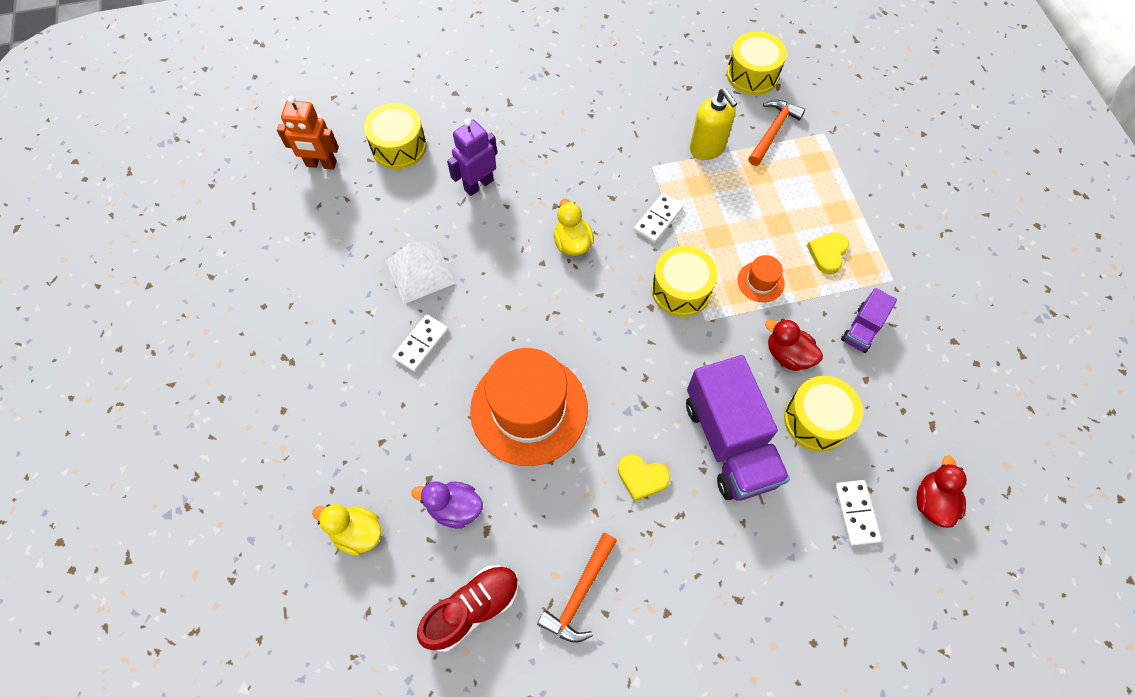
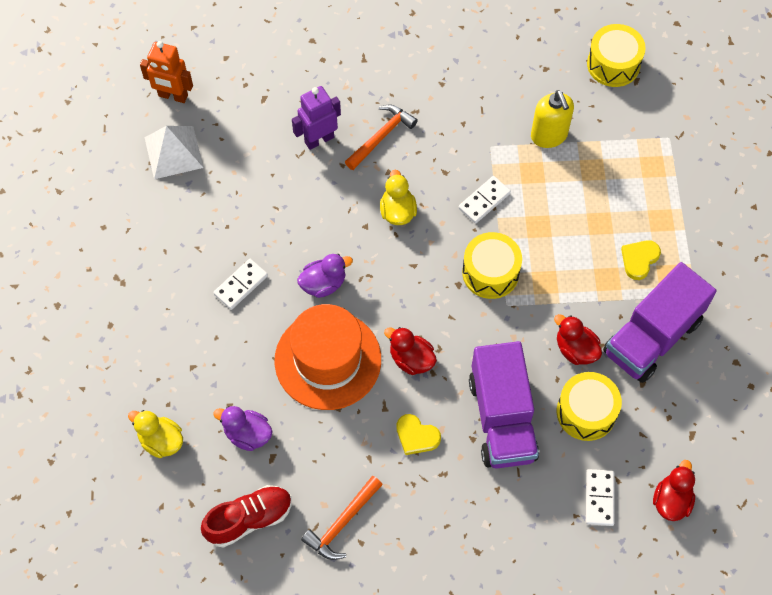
camera: 10 degrees right, 0 degrees up
(399, 147) = (249, 89): yellow drum -> none
(420, 272) = (250, 217): white pyramid -> white pyramid (174, 152)
(509, 328) = (323, 284): none -> purple duck
(618, 393) = (411, 359): none -> red duck
(760, 282) = (567, 277): orange hat -> none
(772, 131) = (618, 128): orange hammer -> orange hammer (381, 136)
(862, 329) = (652, 337): purple truck -> purple truck, size x2.02

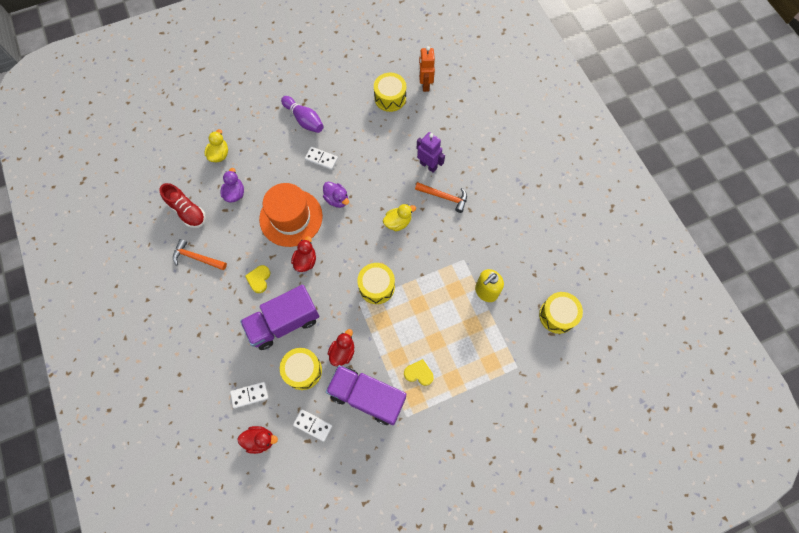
camera: 70 degrees right, 5 degrees up
(154, 289) = (304, 120): none -> purple bowling pin
(174, 152) = (390, 98): white pyramid -> yellow drum
(484, 201) = (424, 268): white domino -> white domino (312, 425)

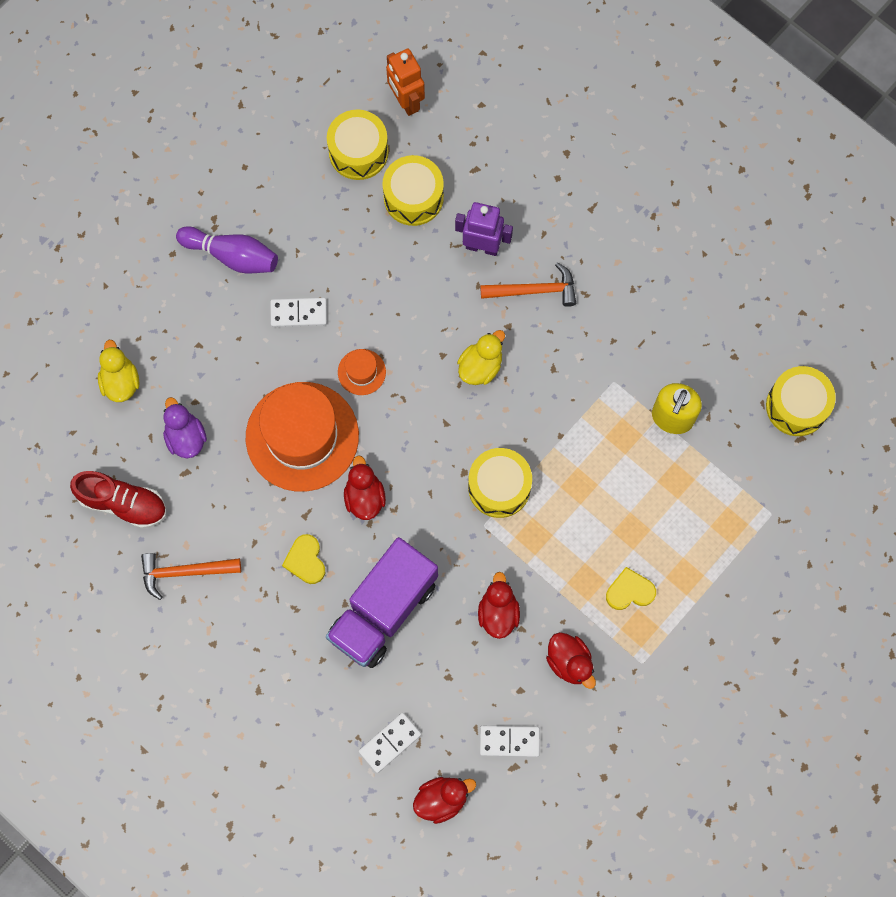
camera: 25 degrees left, 5 degrees up
(303, 370) = (452, 669): yellow drum -> yellow drum (413, 197)
(337, 199) = (361, 372): purple duck -> orange hat
(367, 397) = (569, 662): purple truck -> red duck

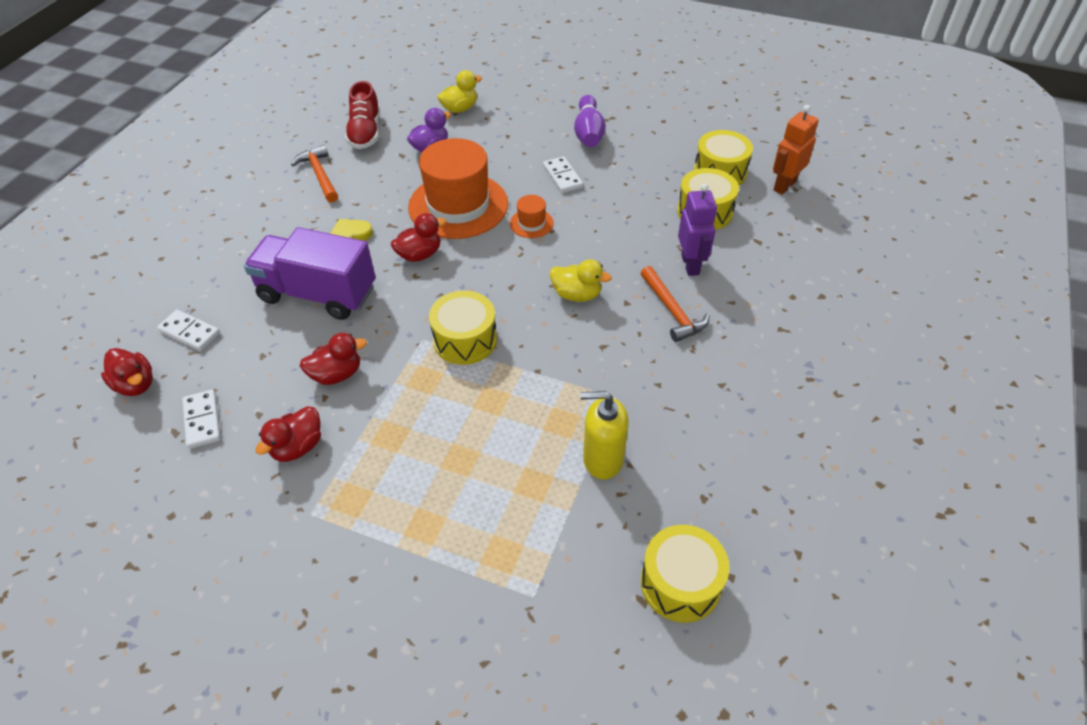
camera: 70 degrees right, 25 degrees down
(629, 591) = (391, 478): yellow heart -> none

